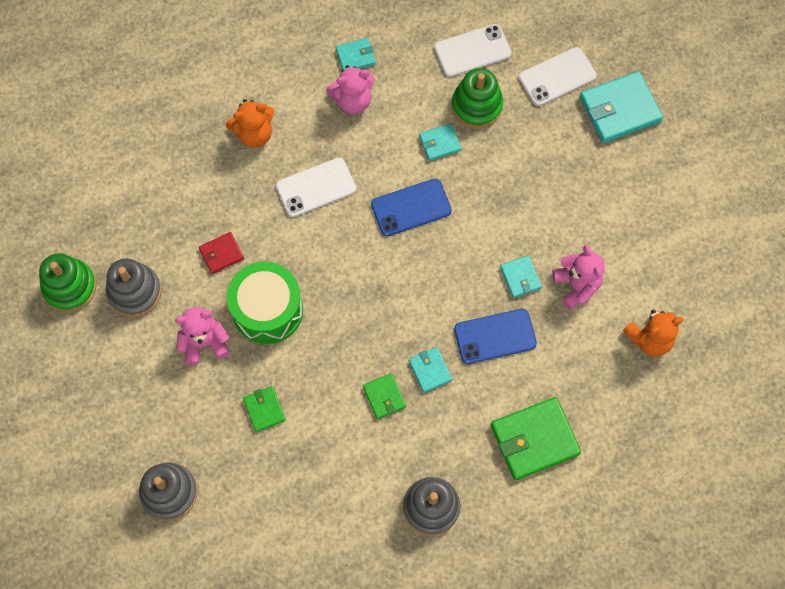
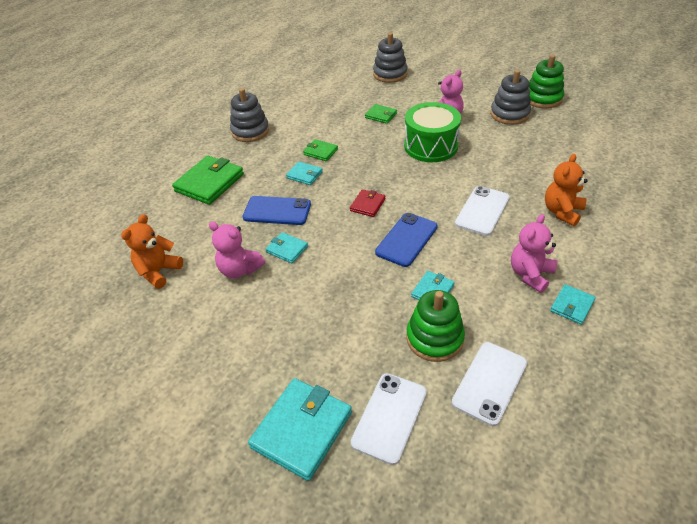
camera: 145 degrees right, 25 degrees down
(221, 254) = (490, 151): red wallet -> red wallet (367, 205)
(495, 336) = (277, 211): blue phone -> blue phone turned 60 degrees clockwise

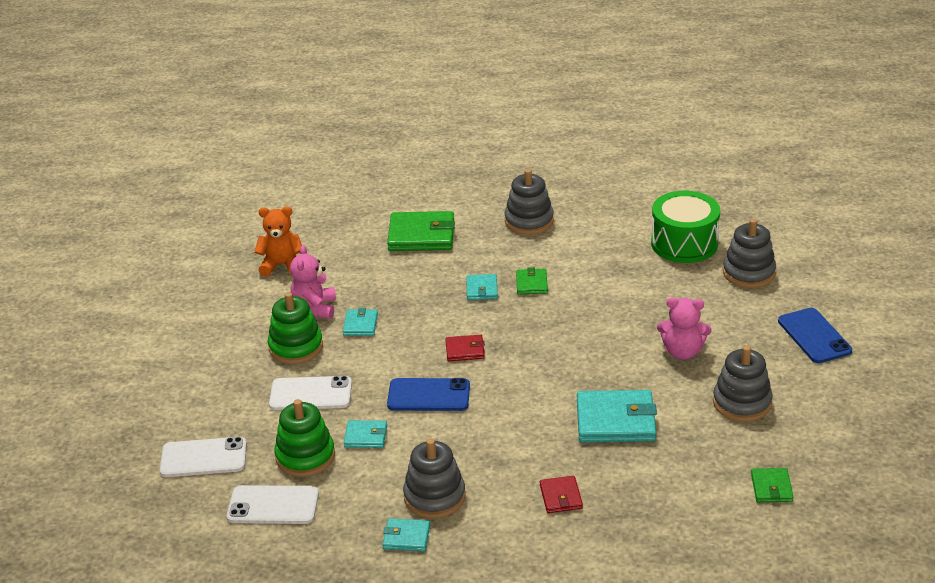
camera: 60 degrees right, 10 degrees down
(277, 211) = (411, 295): blue phone -> blue phone (814, 336)
(302, 430) = (166, 415): turquoise wallet -> turquoise wallet (615, 420)
(381, 115) = (643, 300): green wallet -> green wallet (771, 487)
(431, 146) = (611, 359): green drum -> green drum (684, 243)
(482, 211) = (516, 434): white phone -> white phone (311, 394)
(530, 274) = (434, 497): pink teddy bear -> grey stacking toy
(543, 99) = (811, 422): green stacking toy -> green stacking toy (296, 347)
(562, 212) = (561, 497): orange teddy bear -> red wallet

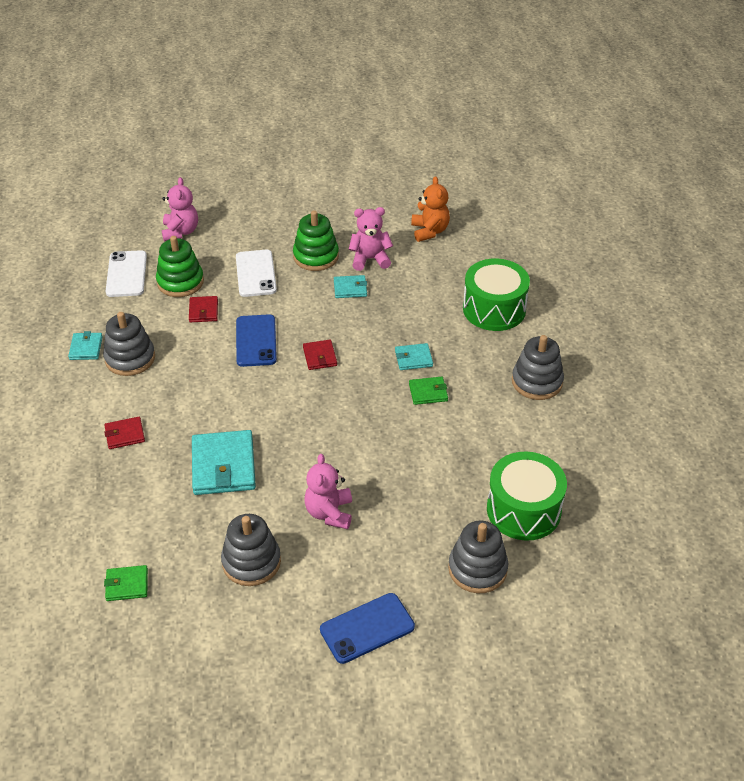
camera: 80 degrees right, 10 degrees up
(203, 458) = (180, 232): white phone -> pink teddy bear
(366, 436) = (203, 311): turquoise wallet -> red wallet
(421, 235) = (494, 309): green wallet -> green drum

